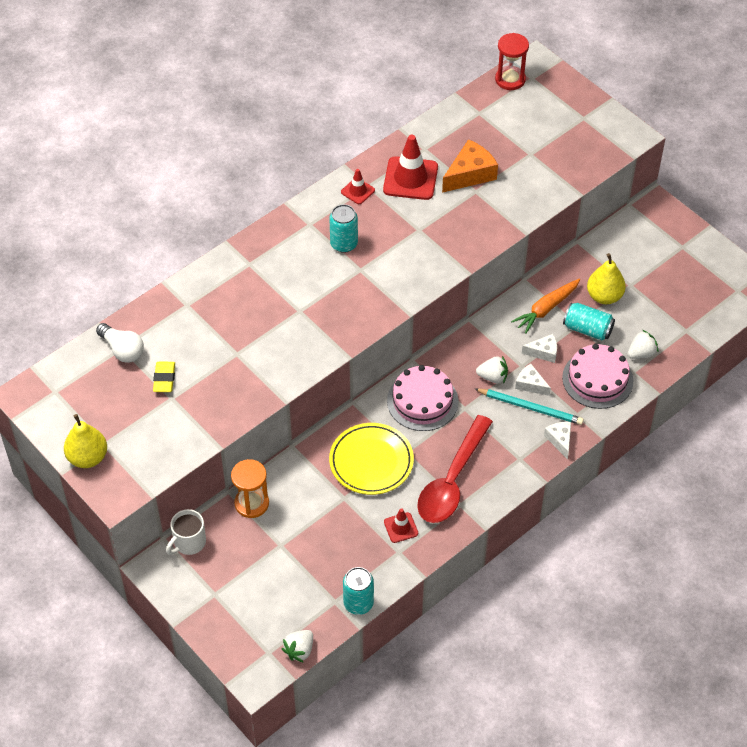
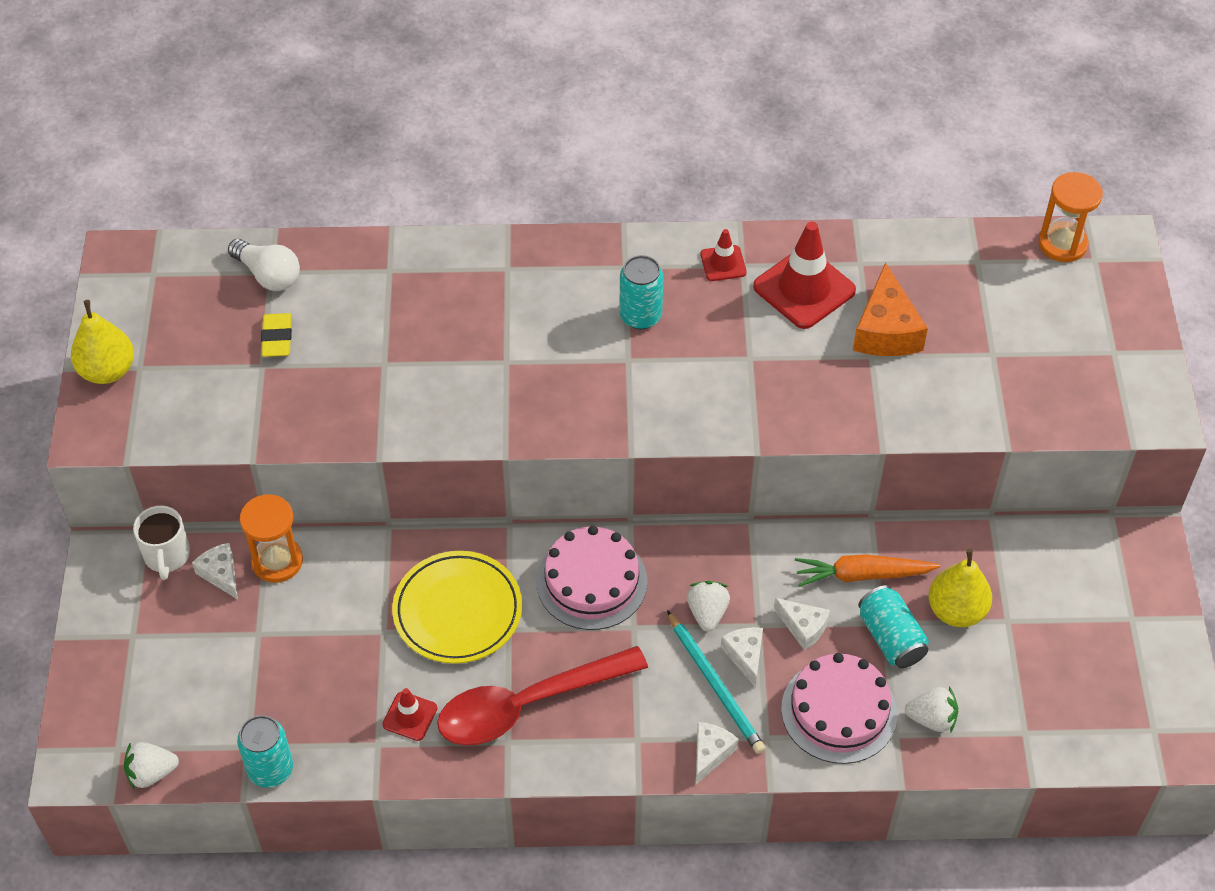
camera: 40 degrees right, 0 degrees up
(122, 350) = (268, 275): white light bulb -> white light bulb turned 45 degrees counterclockwise
(164, 379) = (277, 338): yellow eraser -> yellow eraser turned 45 degrees counterclockwise
(189, 542) = (167, 556): white mug -> white mug turned 90 degrees counterclockwise
(228, 531) = (221, 574): none -> white cheese
(470, 174) = (885, 330): orange cheese -> orange cheese turned 90 degrees clockwise
(493, 377) = (707, 613): white strawberry -> white strawberry turned 135 degrees counterclockwise
(510, 79) = (1062, 244): red hourglass -> orange hourglass

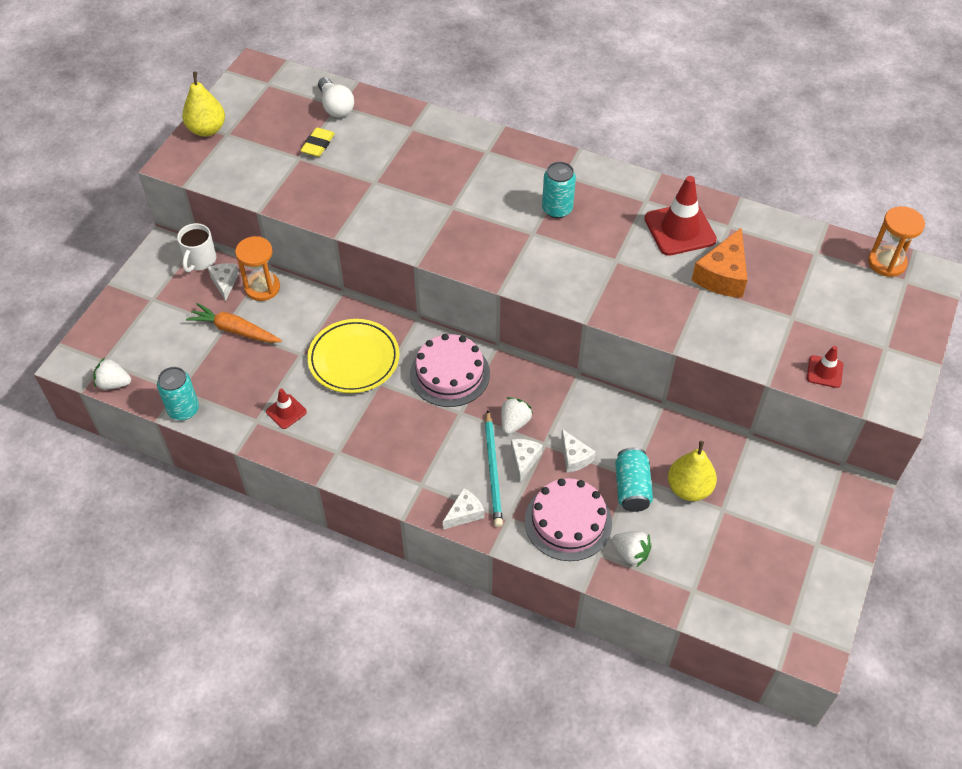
camera: 25 degrees right, 0 degrees up
(527, 705) = (363, 434): red spoon -> none
(723, 263) = (632, 195): red traffic cone -> red traffic cone (824, 372)
(862, 575) = (635, 439): orange carrot -> orange carrot (235, 330)

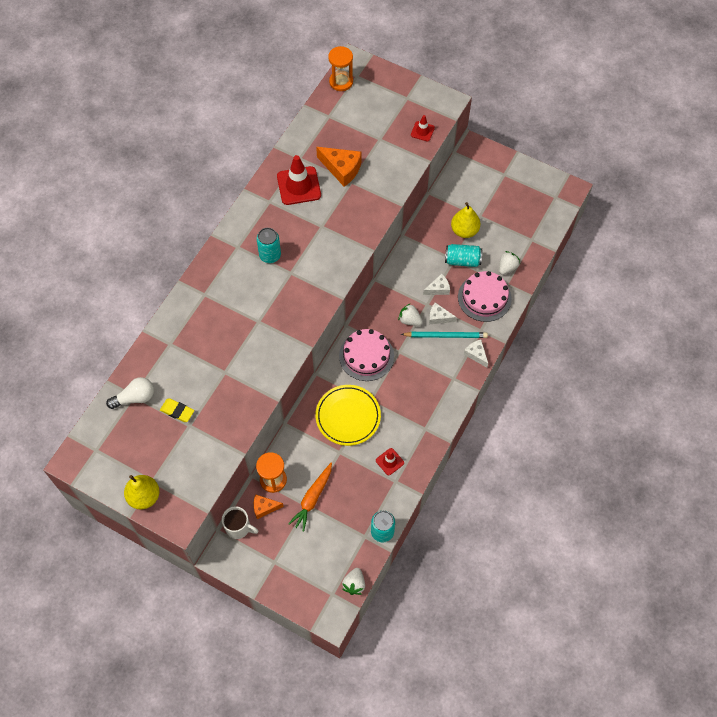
camera: 85 degrees left, 10 degrees up
(225, 283) = (264, 507): white cheese -> orange cheese

